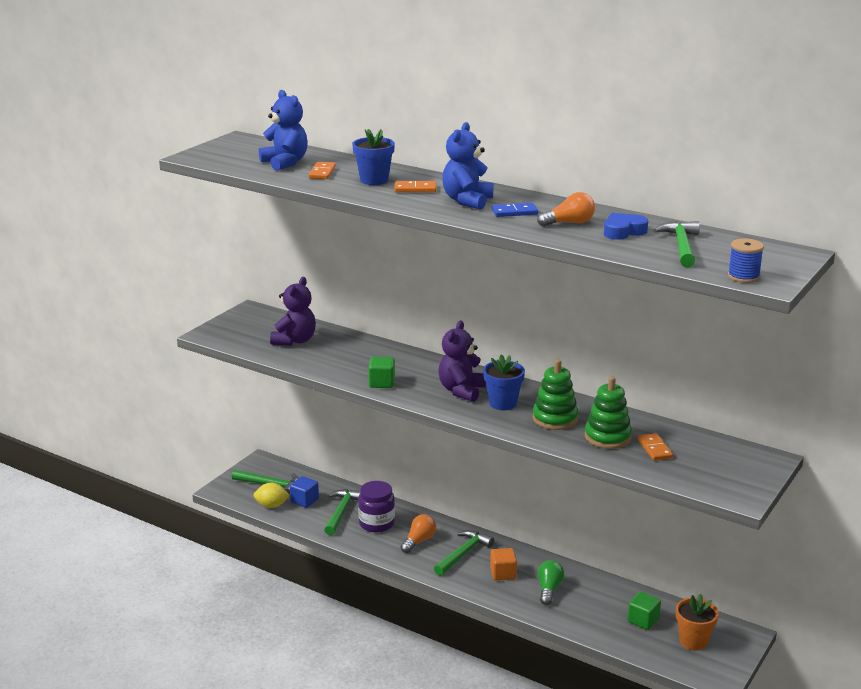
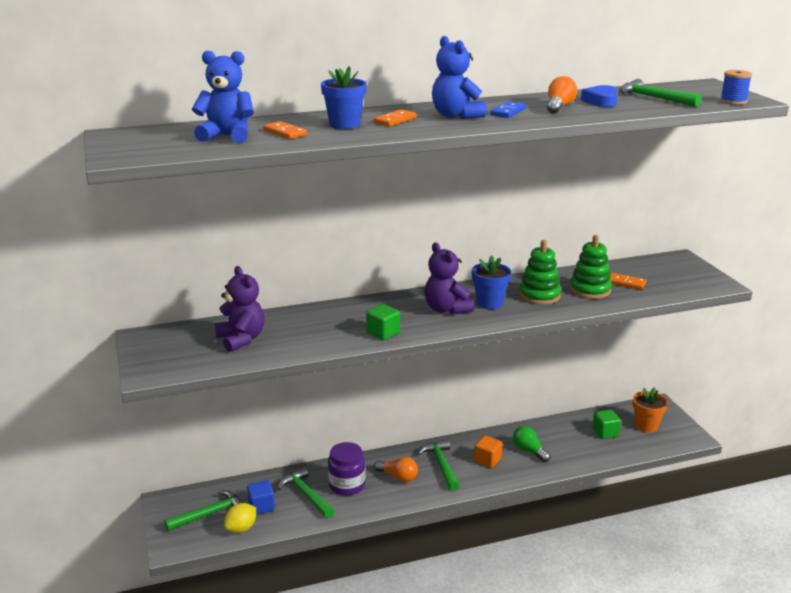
camera: 50 degrees left, 0 degrees up
(419, 541) = (398, 477): orange light bulb -> orange light bulb turned 135 degrees clockwise

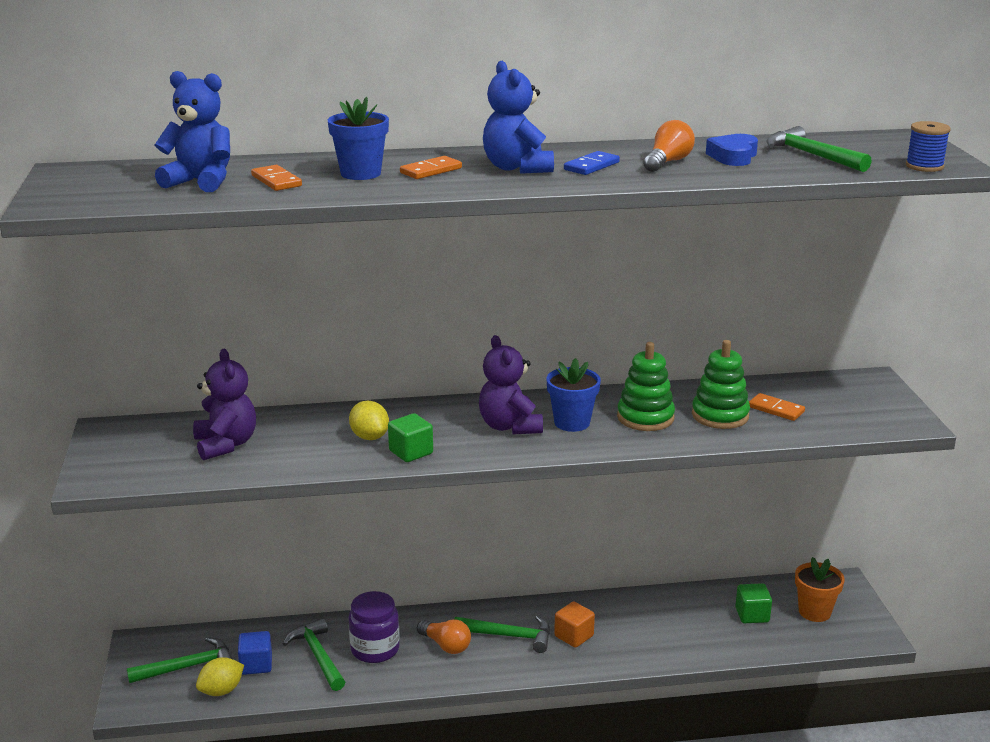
camera: 10 degrees right, 0 degrees up
(347, 325) = (369, 437): none -> yellow lemon
(441, 465) = (509, 636): green hammer -> green hammer turned 105 degrees clockwise
(529, 451) = (636, 629): green light bulb -> none

